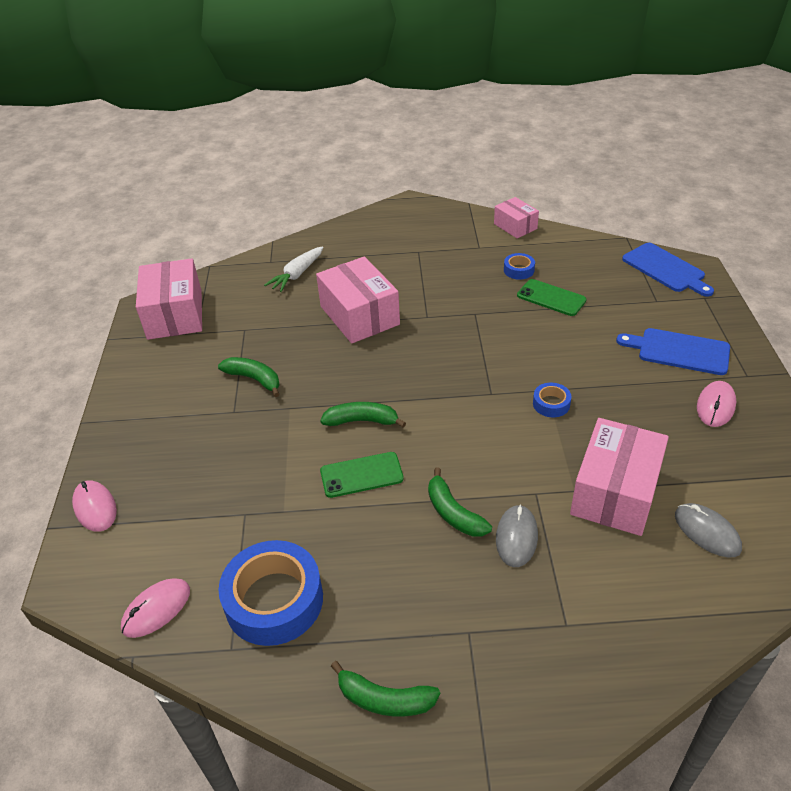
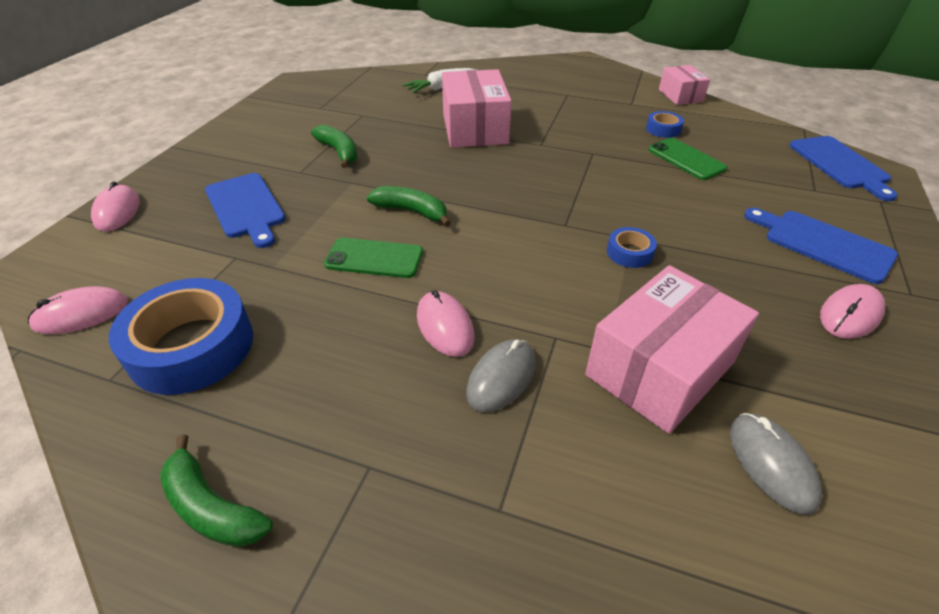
camera: 20 degrees right, 0 degrees up
(175, 314) = (314, 92): pink box -> none
(214, 464) = (246, 207): none -> blue cutting board
(453, 513) = (445, 326): green banana -> pink mouse

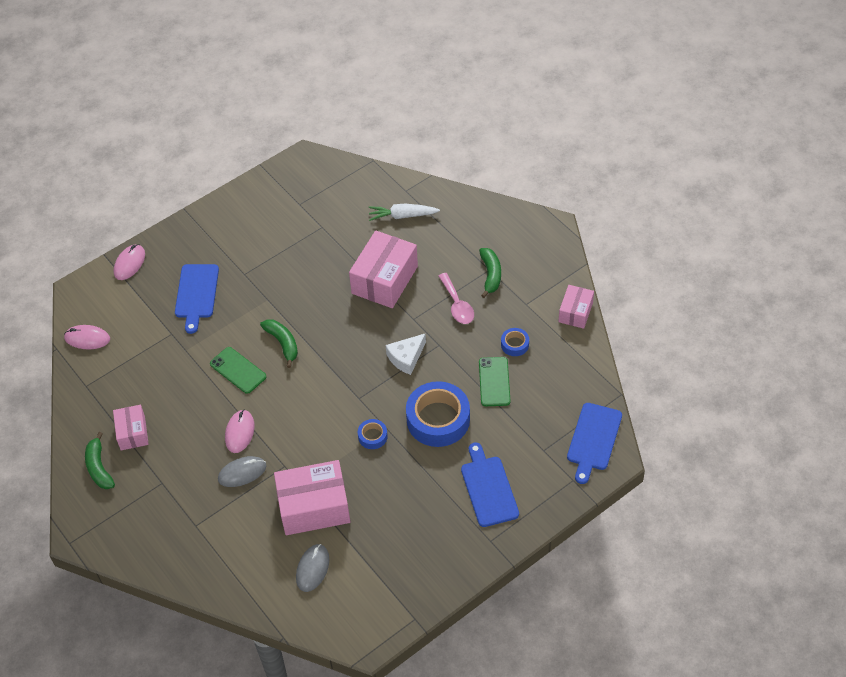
camera: 35 degrees right, 10 degrees up
(191, 347) = (125, 385): blue tape -> blue tape (438, 419)
(251, 410) = (132, 433): none -> pink box
(339, 152) = (279, 264): green banana -> green banana (490, 275)
(570, 122) = (457, 305): none -> pink spoon
(573, 173) = (406, 358): none -> white cheese
(850, 314) = (440, 533): pink mouse -> none

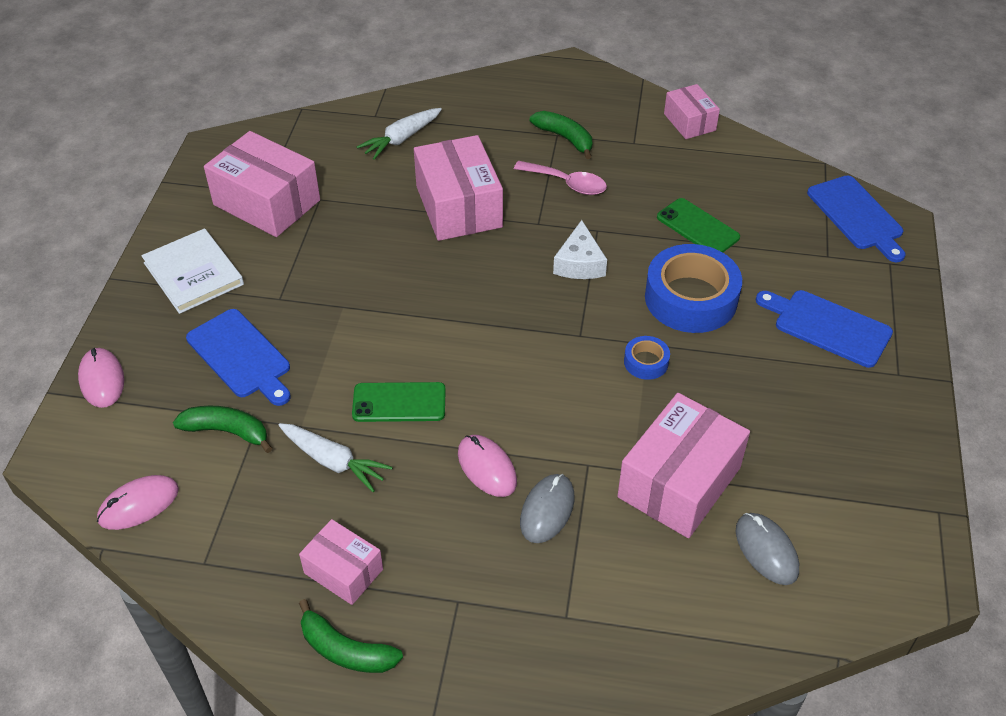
camera: 45 degrees left, 5 degrees down
(180, 378) = (334, 462): none -> white carrot
(220, 231) = (193, 273): none -> white book
(283, 343) = (420, 339): green banana -> green banana (227, 431)
(294, 211) = (267, 202): none -> pink box
(514, 344) = (671, 183): blue tape -> none

